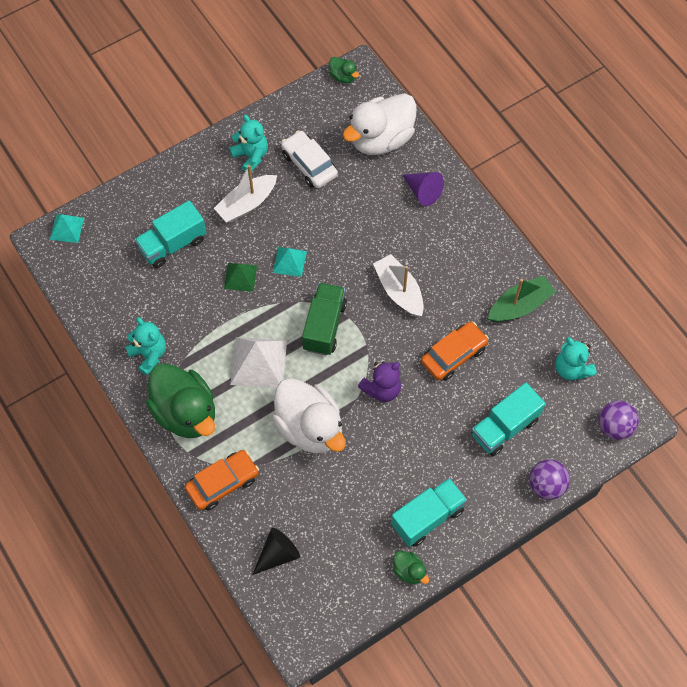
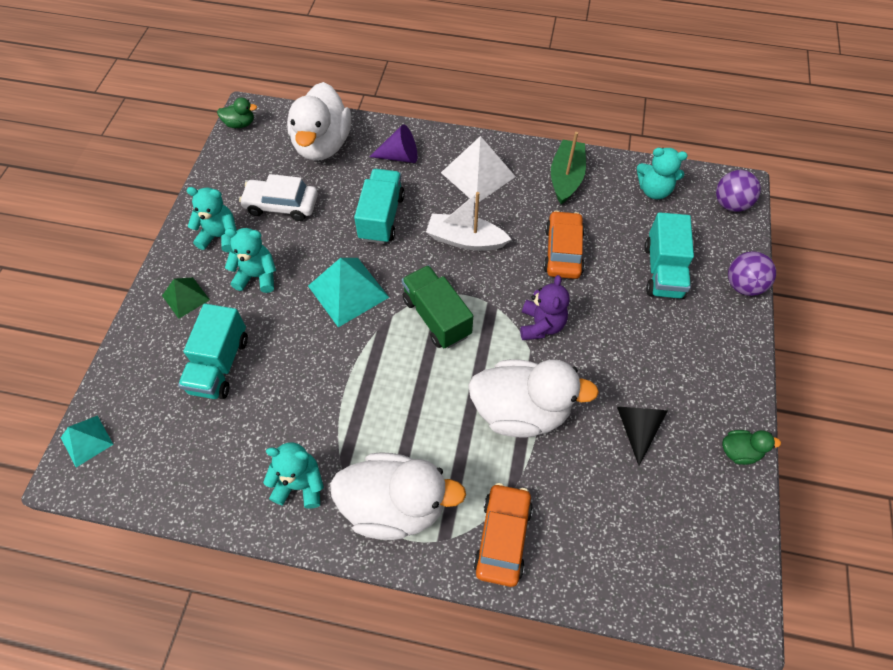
camera: 45 degrees left, 5 degrees down
(185, 412) = (395, 505): green duck -> white duck
(240, 277) = (316, 339): green pyramid -> green pyramid (185, 297)
(247, 204) = (257, 276): white boat -> turquoise teddy bear
(258, 362) = (413, 397): white pyramid -> white pyramid (478, 174)
(278, 554) = (625, 552): black cone -> black cone (637, 428)
(289, 261) = (348, 291): turquoise pyramid -> turquoise pyramid, size x1.70
(427, 517) = (697, 393): turquoise truck -> turquoise truck (381, 217)

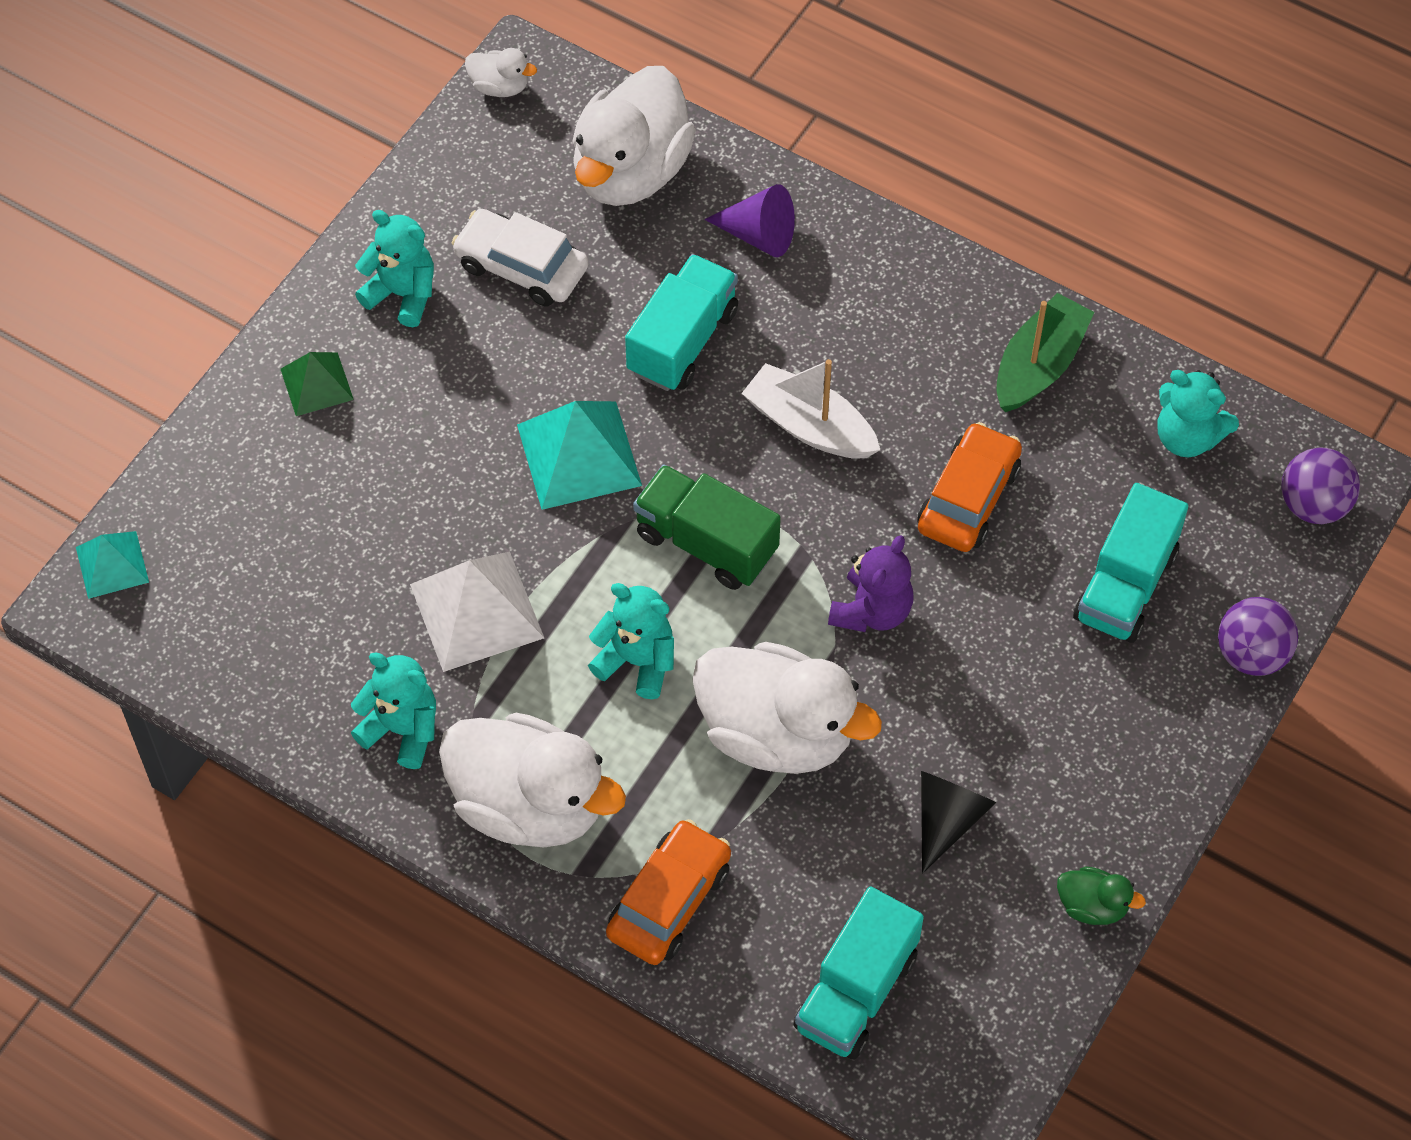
camera: 20 degrees right, 0 degrees up
(219, 364) = (338, 511): turquoise truck -> turquoise truck (856, 992)
(240, 124) = (500, 86): green duck -> white duck
(257, 276) = (441, 383): turquoise teddy bear -> turquoise teddy bear (637, 661)
(436, 317) = (706, 543): green truck -> green truck turned 45 degrees counterclockwise
(478, 174) = (883, 311): white pyramid -> white pyramid (476, 611)

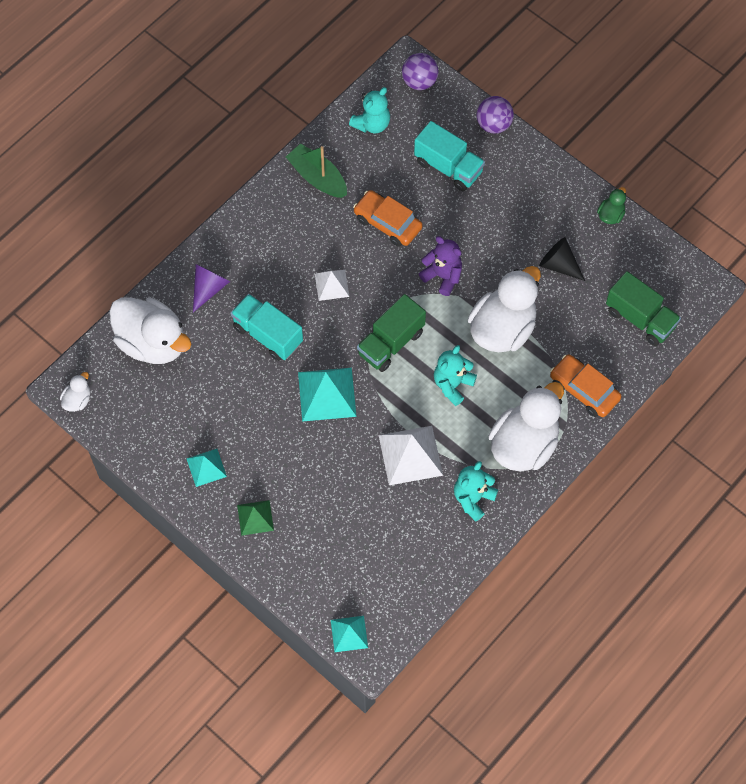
camera: 80 degrees left, 5 degrees up
(402, 294) = (206, 467): turquoise teddy bear -> turquoise pyramid
(521, 267) = (202, 406): white car -> none
(809, 426) = (331, 285): white boat -> white pyramid
(856, 992) = (640, 318): turquoise truck -> green truck

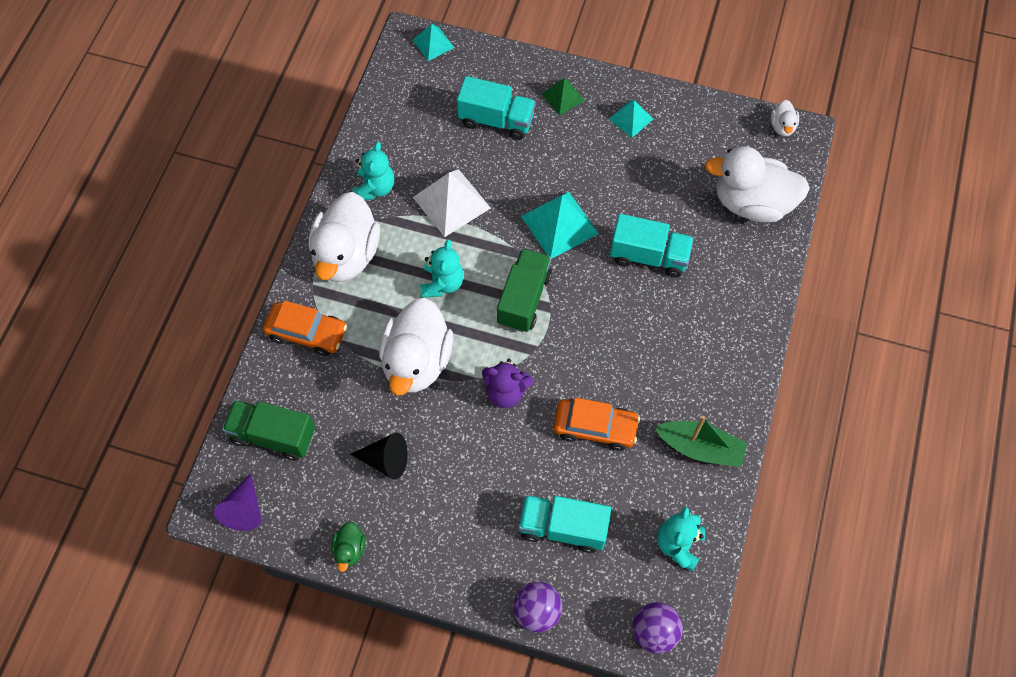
camera: 155 degrees right, 0 degrees up
(209, 288) = (734, 277): purple cone -> purple cone (244, 509)
(330, 520) = (496, 120): none -> turquoise truck
(331, 285) = (615, 333): white pyramid -> none

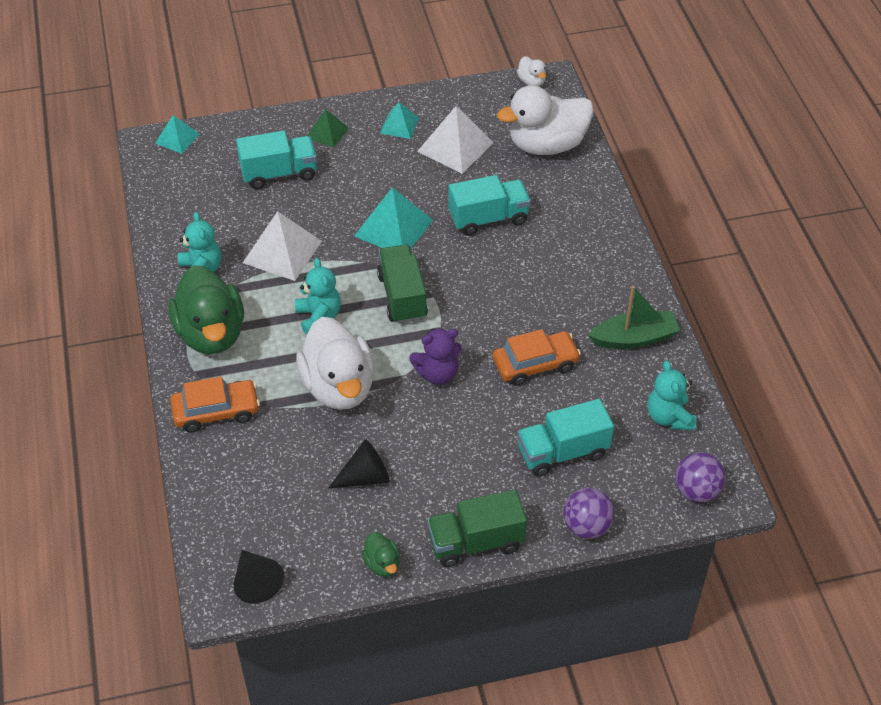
camera: 30 degrees left, 15 degrees down
(244, 509) = (256, 582): purple cone -> black cone
(273, 435) = (242, 508): green truck -> green truck (476, 542)
(346, 255) = (211, 334): white duck -> green duck
(667, 165) = (455, 146): none -> white pyramid

